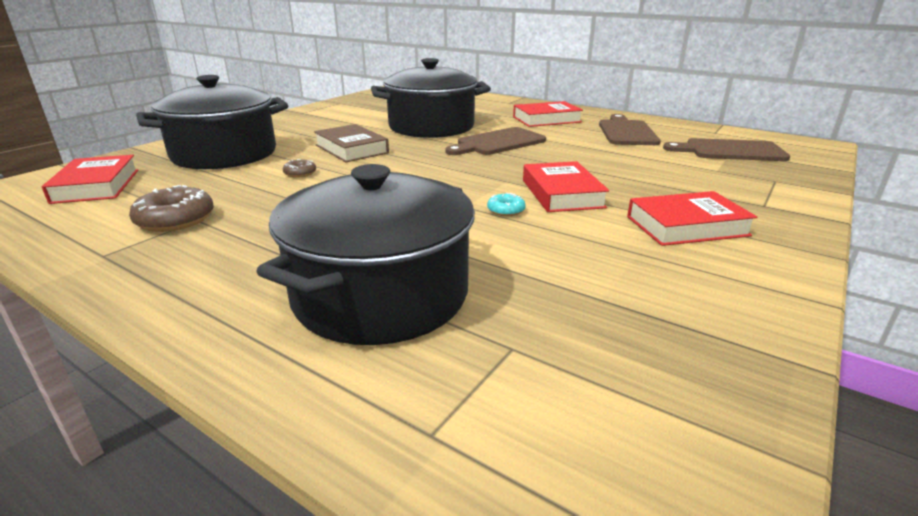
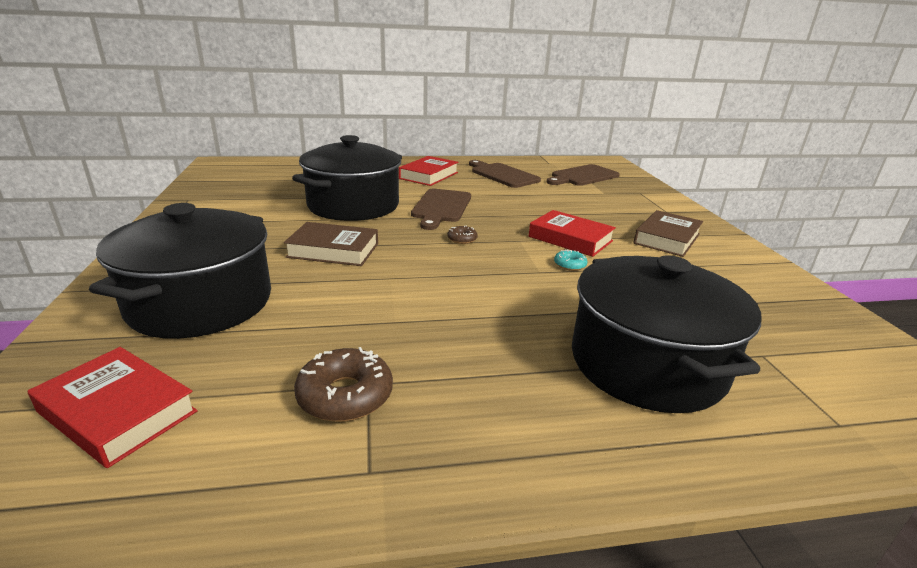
camera: 45 degrees left, 0 degrees up
(300, 173) = (346, 293): brown donut -> brown donut (462, 239)
(686, 226) = (667, 238): red book -> brown book

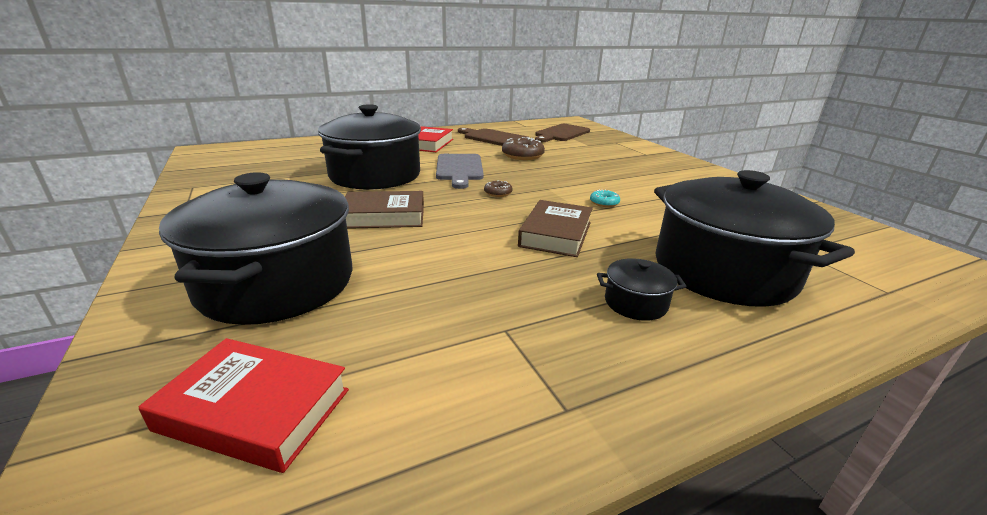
camera: 15 degrees left, 0 degrees up
(345, 395) = (491, 344): brown donut -> brown donut (522, 155)
(441, 207) = (459, 169): brown cutting board -> grey cutting board
(518, 381) = (635, 303): none -> black pot
(570, 239) = (588, 182): red book -> none
(667, 238) = (662, 174): brown book -> brown book (555, 234)

